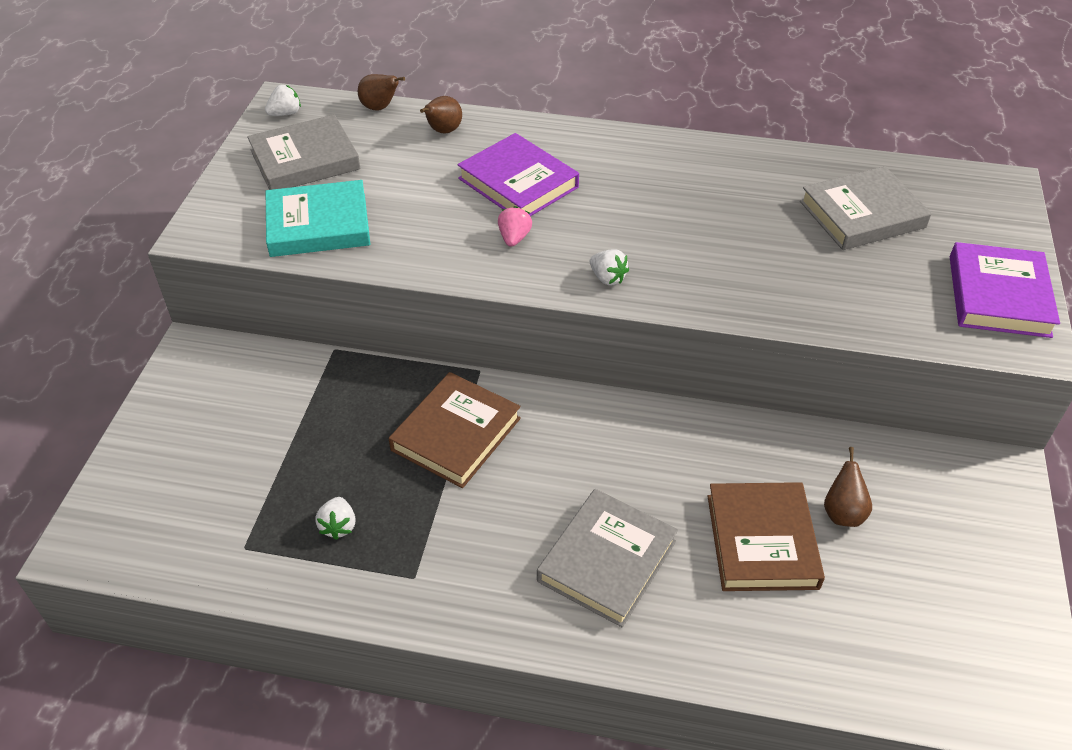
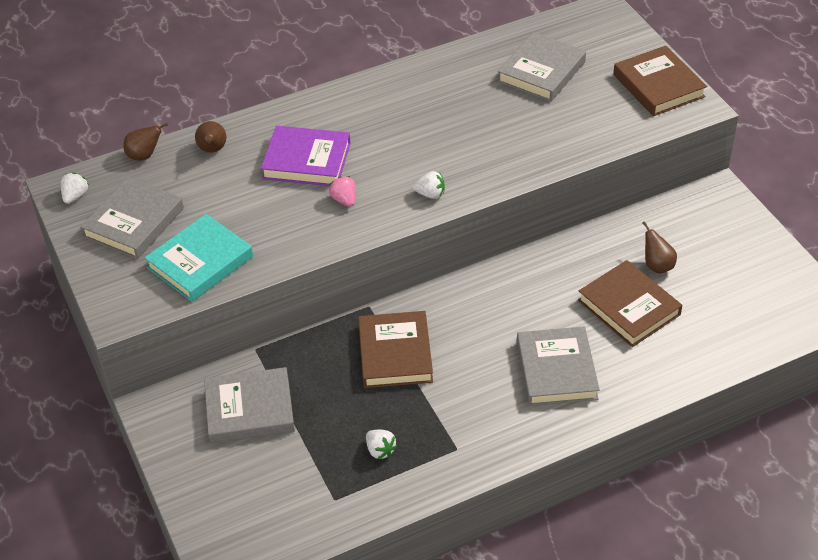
camera: 35 degrees left, 0 degrees up
(267, 404) = (249, 409): none -> grey book
(999, 296) = (658, 85): purple book -> brown book

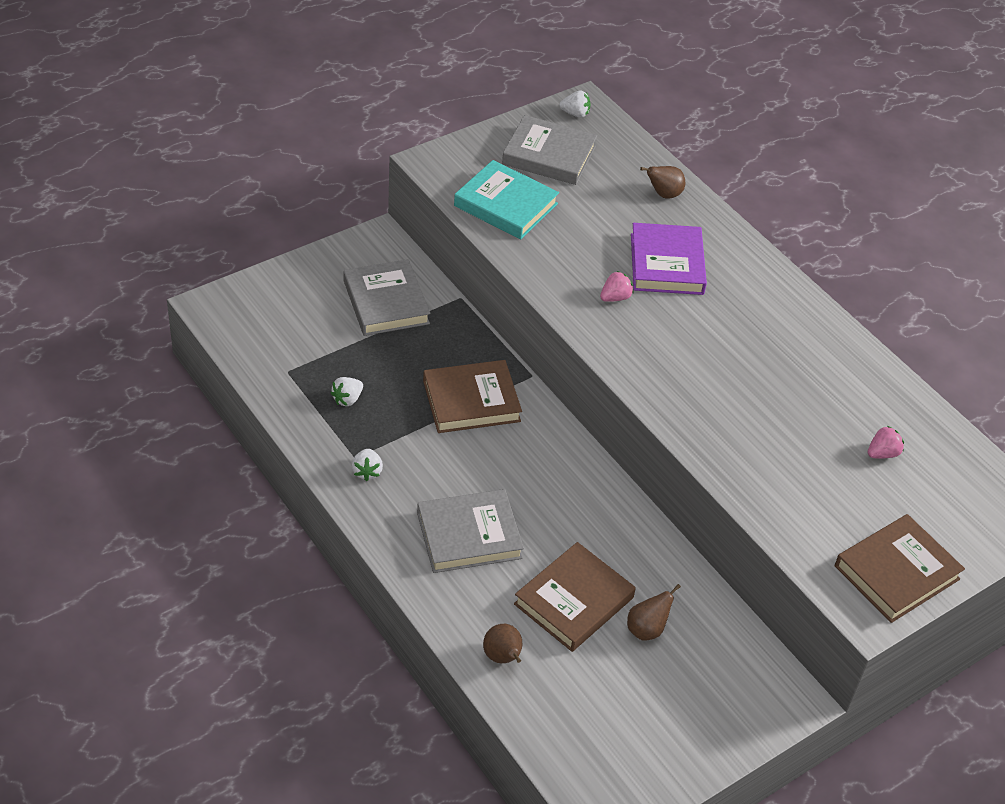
camera: 75 degrees right, 0 degrees up
(144, 156) = (642, 150): brown pear -> brown pear (503, 657)
(430, 194) = (640, 364): white strawberry -> white strawberry (367, 472)
(541, 72) = (882, 453): grey book -> pink strawberry

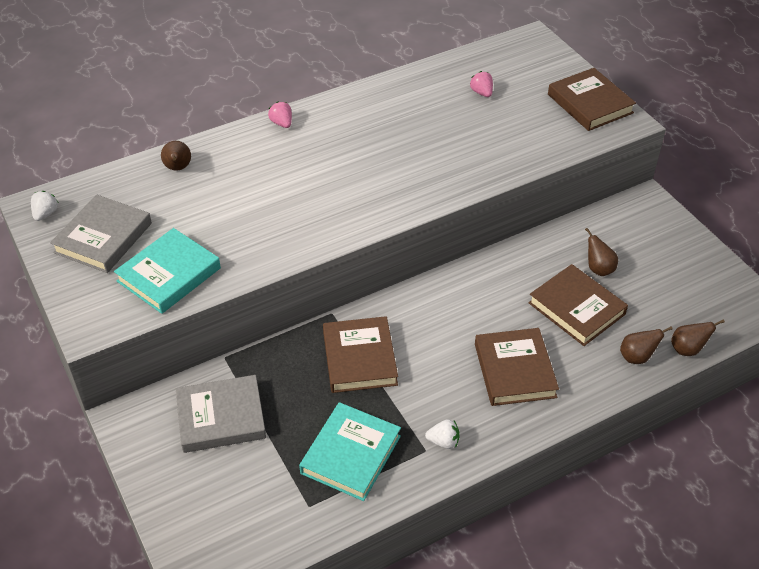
camera: 80 degrees left, 0 degrees up
(347, 399) = (351, 454): white strawberry -> turquoise book
(469, 535) = (515, 370): grey book -> brown book
(522, 714) = (687, 349): none -> brown pear
(615, 297) = (306, 212): pink strawberry -> pink strawberry (282, 123)
(666, 264) = (268, 177): purple book -> none

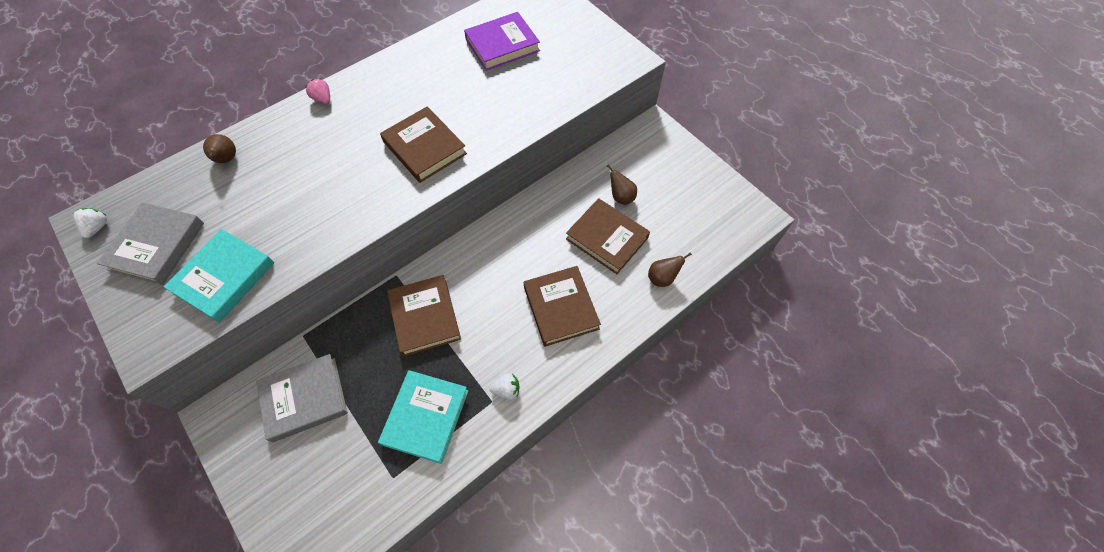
camera: 10 degrees left, 15 degrees up
(481, 93) = (502, 45): pink strawberry -> purple book
(590, 103) = (598, 44): brown book -> brown book (425, 148)
(687, 349) = (703, 264): brown pear -> none

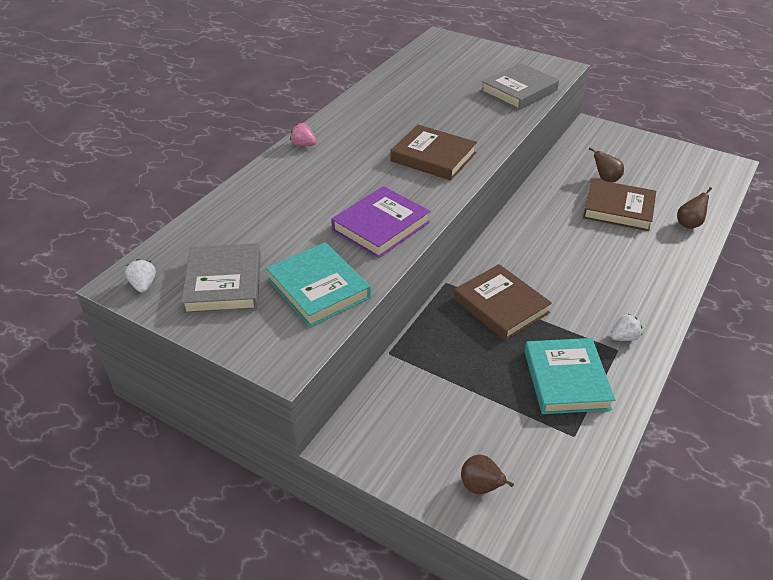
camera: 20 degrees left, 20 degrees down
(224, 277) = (318, 288): turquoise book -> turquoise book turned 45 degrees counterclockwise
(227, 160) = (242, 205): brown pear -> brown pear (481, 487)
(304, 399) = (432, 401): grey book -> grey book (519, 91)
(502, 45) = (441, 79): purple book -> purple book (381, 226)
(561, 307) = (621, 266): brown book -> none

